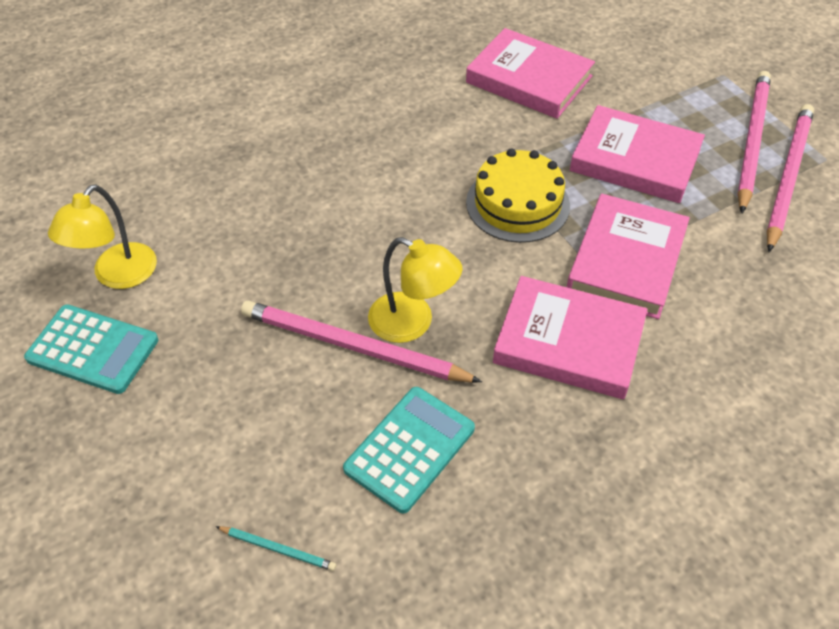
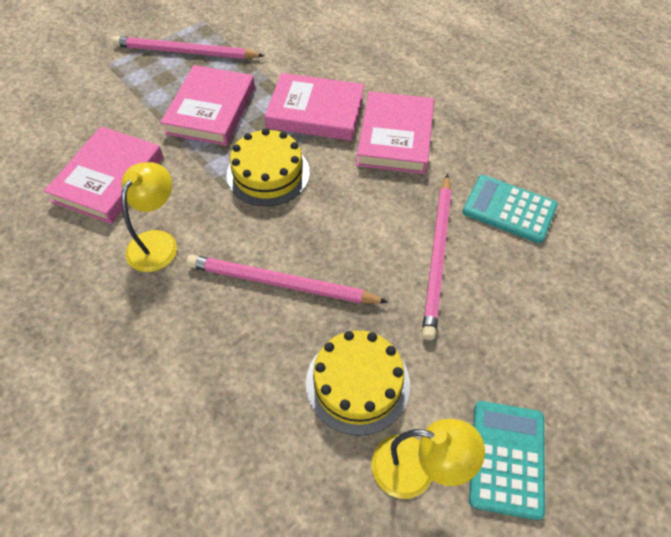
camera: 100 degrees left, 5 degrees up
(220, 246) = (357, 383): none -> yellow cake
(278, 549) = (611, 267): turquoise pencil -> none
(412, 323) = (405, 223): yellow lamp -> yellow lamp (157, 242)
(787, 177) = (221, 37): pink pencil -> pink pencil (281, 283)

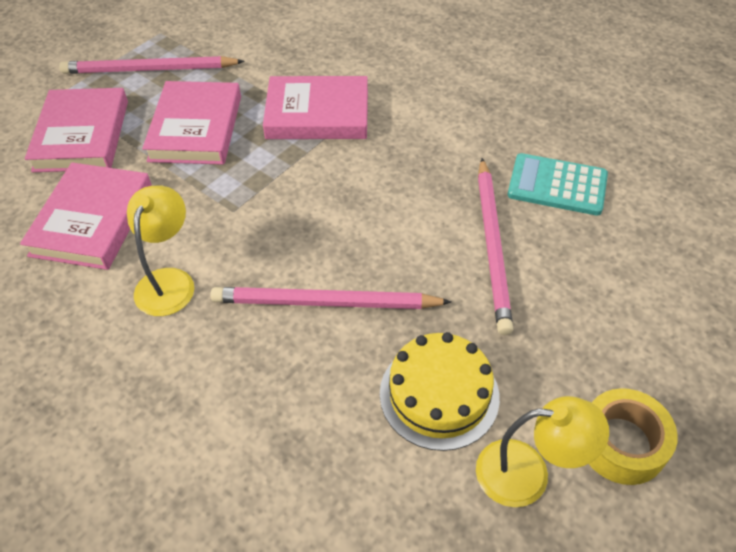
camera: 10 degrees left, 5 degrees down
(268, 173) = (280, 187): yellow cake -> none
(395, 137) = (414, 128): pink book -> pink book (82, 135)
(507, 458) = (622, 443): turquoise calculator -> yellow tape

